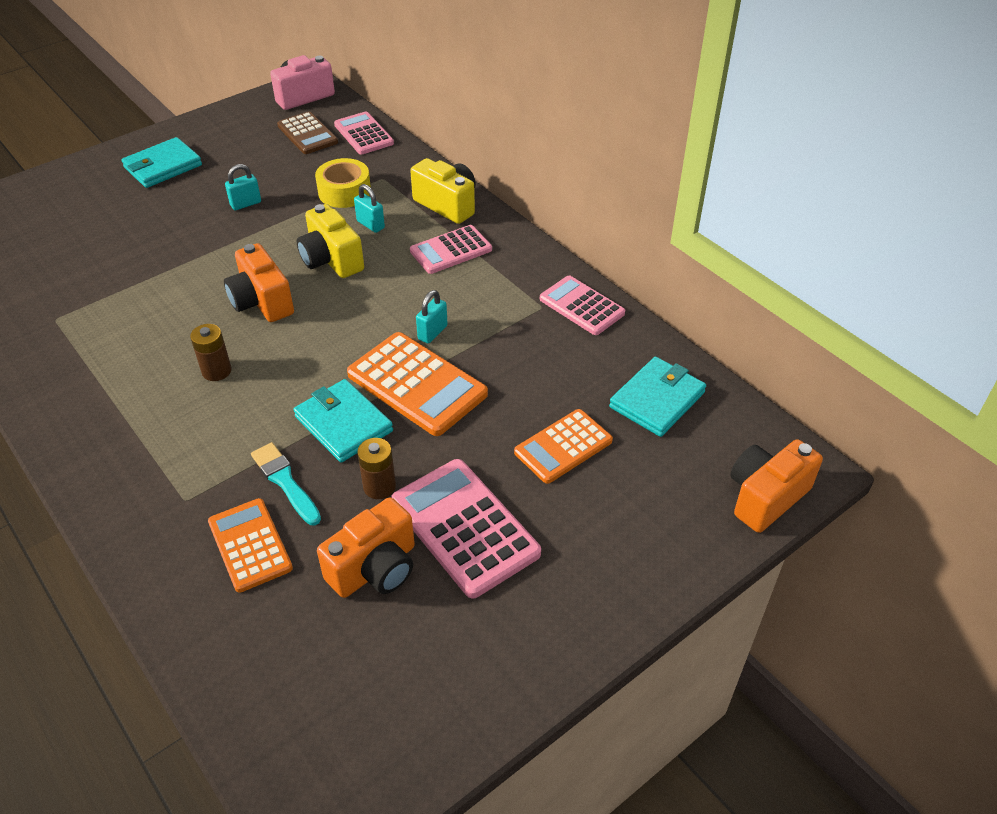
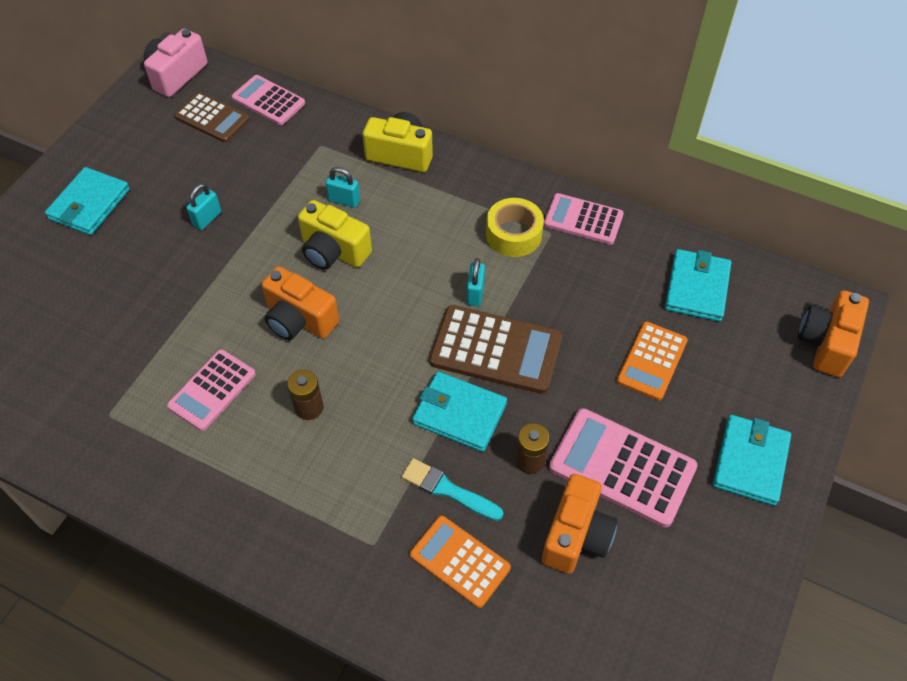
camera: 25 degrees left, 10 degrees up
(344, 192) = (294, 172): yellow tape -> yellow tape (513, 234)
(417, 384) = (496, 350): orange calculator -> brown calculator
(451, 250) = (435, 202): pink calculator -> pink calculator (212, 390)
(602, 574) = (750, 462): none -> turquoise wallet

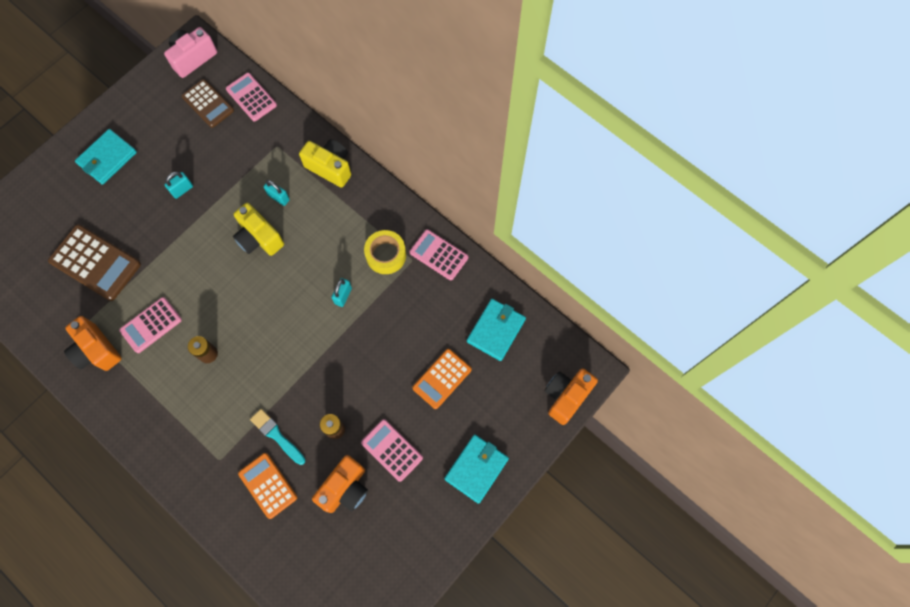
camera: 15 degrees right, 15 degrees up
(299, 319) = (221, 286): orange camera -> orange camera (96, 350)
(459, 414) = (302, 384): turquoise wallet -> none
(496, 350) = (341, 343): brown calculator -> brown calculator (95, 263)
(622, 467) = (392, 450): pink calculator -> pink calculator, size x0.65

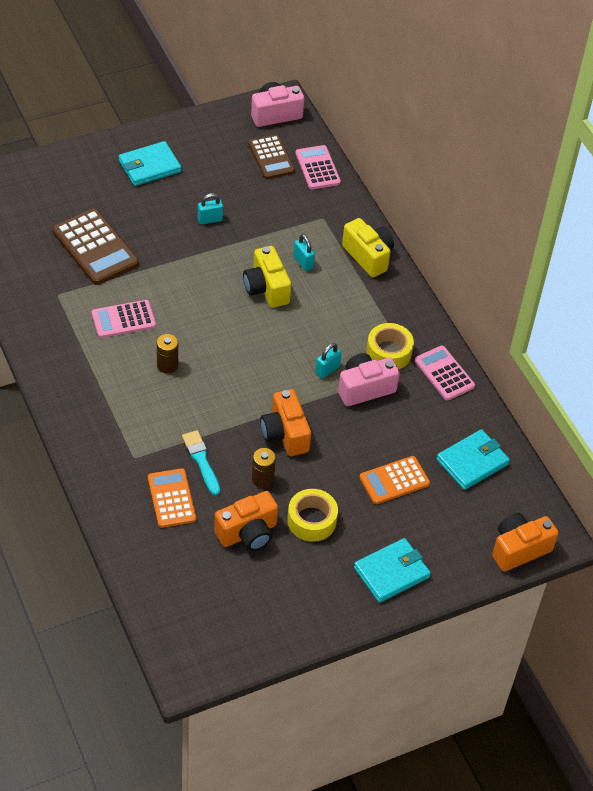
camera: 20 degrees right, 20 degrees down
(96, 350) = (61, 320): orange camera -> orange camera (285, 434)
(381, 300) = (365, 388): none -> pink camera
(392, 450) = (311, 520): pink calculator -> yellow tape

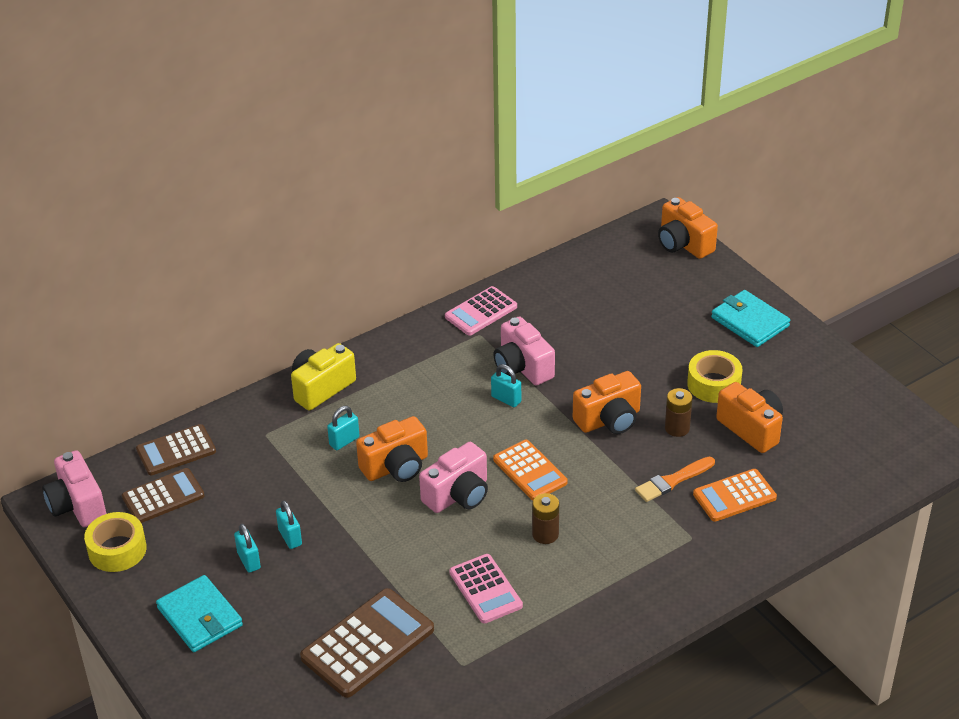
camera: 95 degrees left, 10 degrees down
(194, 196) = (249, 561): none -> turquoise padlock
(201, 460) = (672, 481): turquoise brush -> orange brush
(225, 320) = (458, 495): none -> pink camera
(266, 288) = (396, 467): yellow camera -> orange camera
(317, 168) = (176, 451): pink calculator -> brown calculator
(389, 352) = (464, 355): yellow tape -> yellow tape (117, 550)
(394, 481) = (637, 332): orange calculator -> orange calculator (530, 471)
(472, 462) = (591, 282): turquoise wallet -> none

